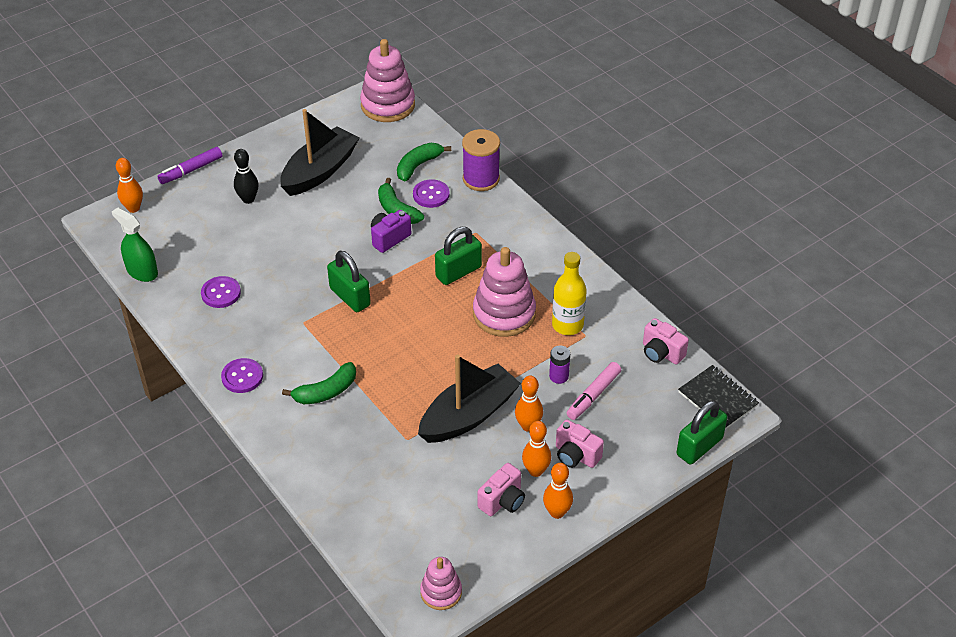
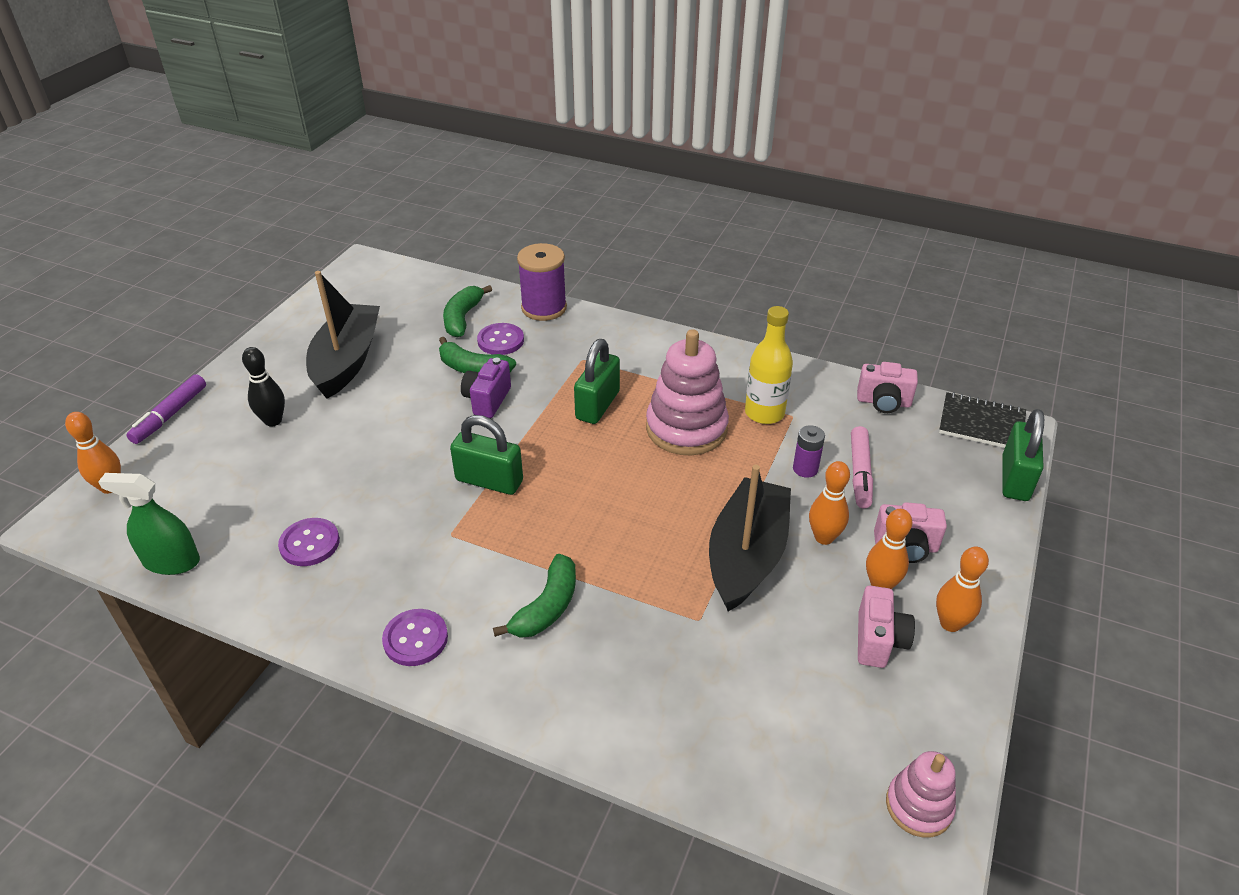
camera: 30 degrees left, 5 degrees down
(388, 105) = (381, 273): pink stacking toy -> none

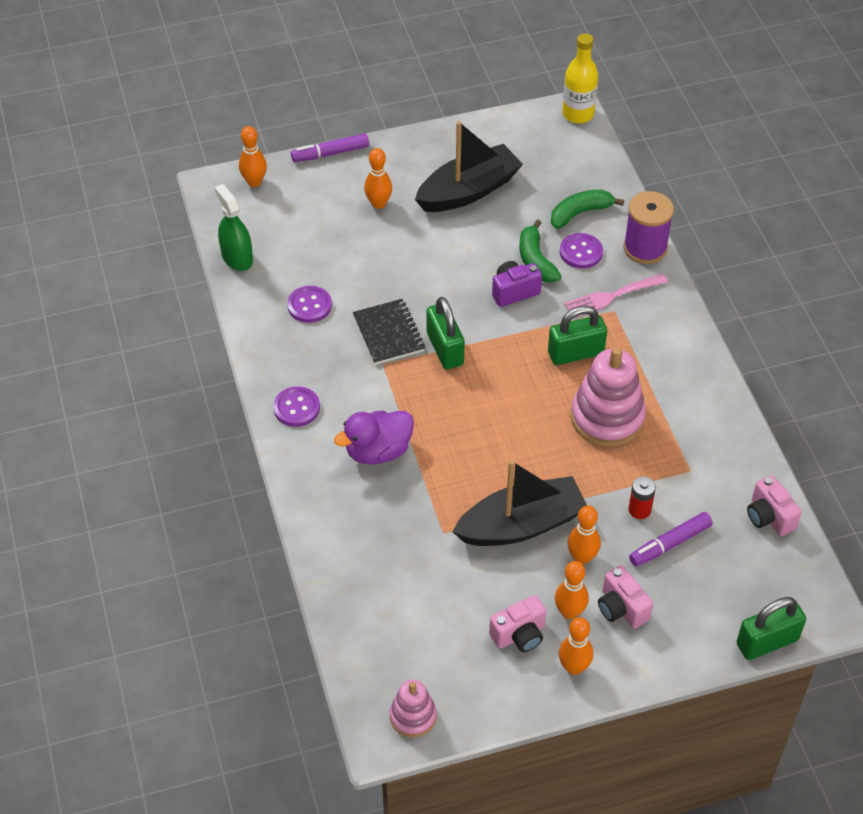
camera: 50 degrees right, 10 degrees up
(273, 421) = (378, 204): black bowling pin -> orange bowling pin
(547, 607) = (378, 451): green banana -> purple duck
(566, 352) = (611, 297): none -> pink fork
(764, 413) = (674, 452): yellow bottle -> yellow bottle (578, 114)
(805, 469) = (639, 510): purple battery -> red battery
(859, 473) = (669, 544): pink marker -> purple marker
(981, 424) = (812, 592): black notebook -> black notebook (388, 333)

